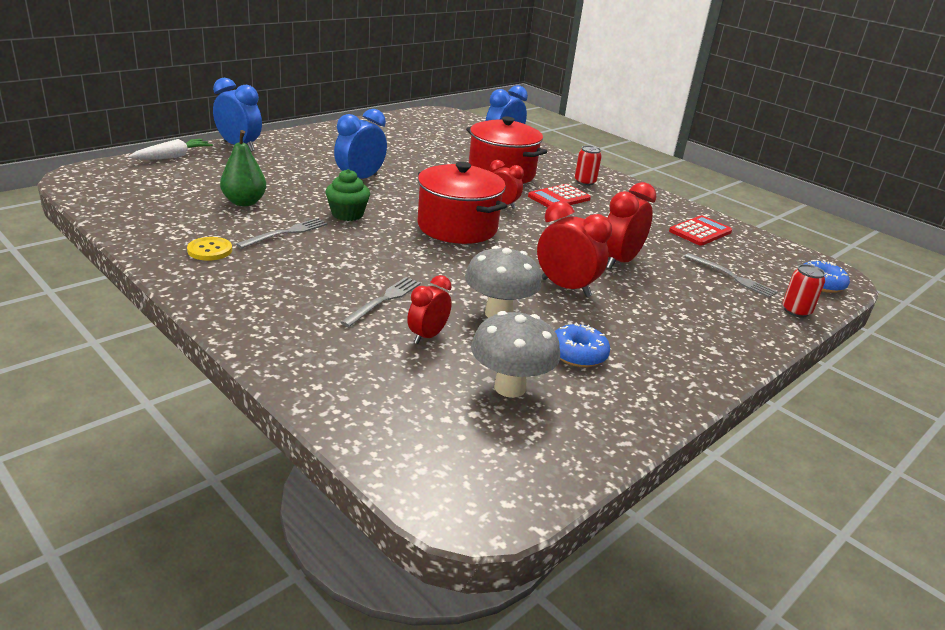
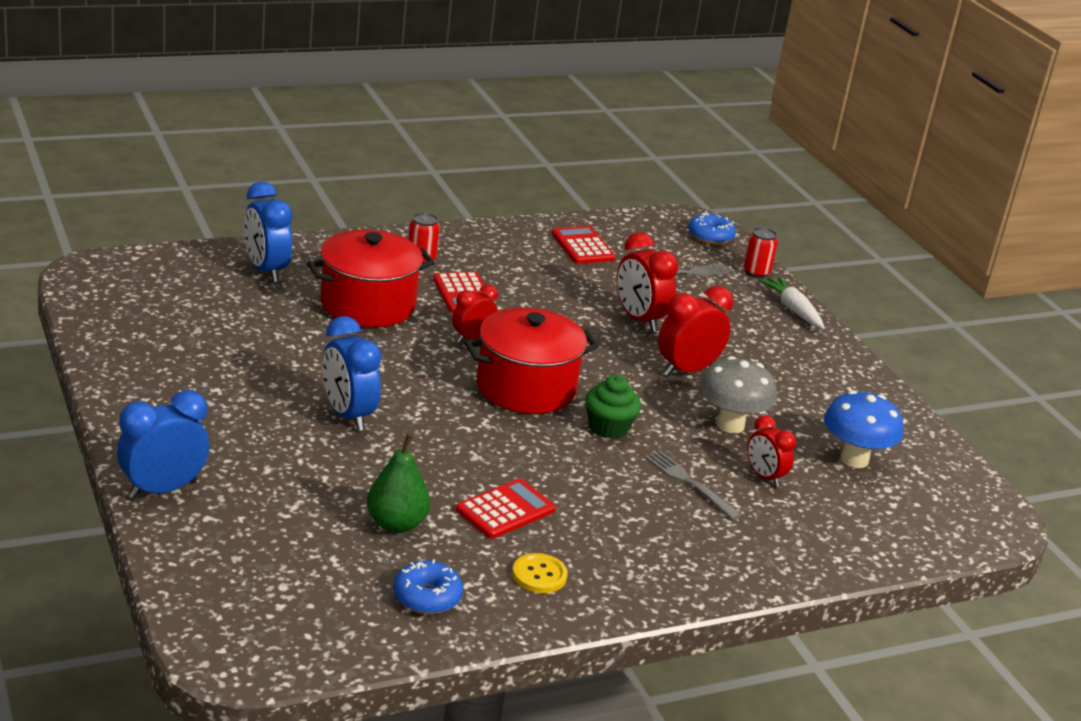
camera: 70 degrees left, 0 degrees up
(173, 157) = (183, 559): white carrot -> white carrot (792, 310)
(286, 233) = (505, 510): grey fork -> red calculator
(347, 214) = (464, 453): green cupcake -> green cupcake (608, 427)
(509, 387) = (854, 459): grey mushroom -> blue mushroom
(578, 354) = (808, 408): blue donut -> blue donut (427, 597)

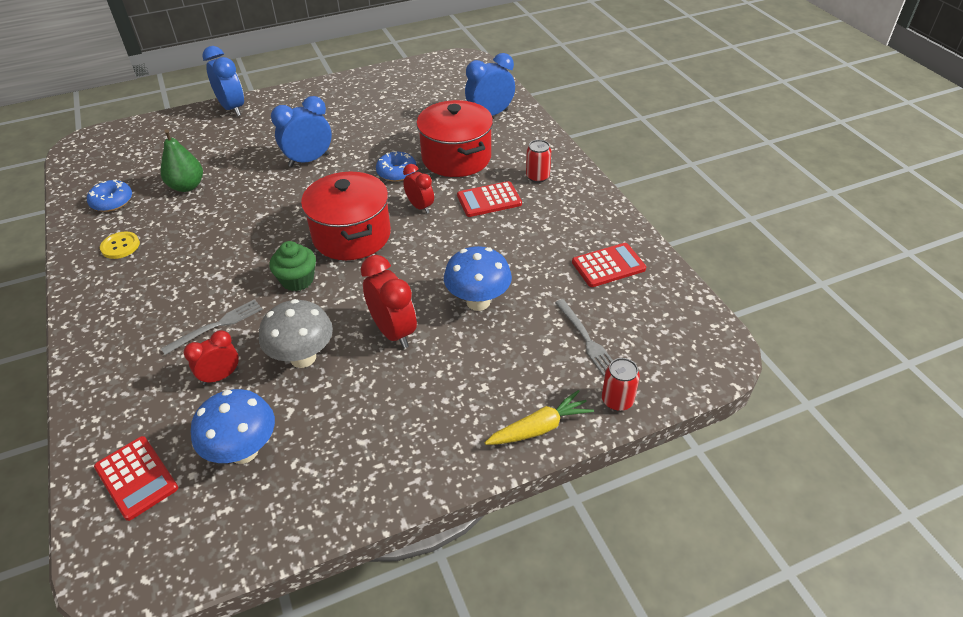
camera: 95 degrees right, 15 degrees up
(505, 510) = (195, 230): red calculator -> red calculator (136, 478)
(639, 320) = (478, 302): red clock -> blue mushroom
(710, 236) = (685, 364): blue donut -> blue donut (396, 172)
(792, 310) = (539, 428): white carrot -> yellow carrot

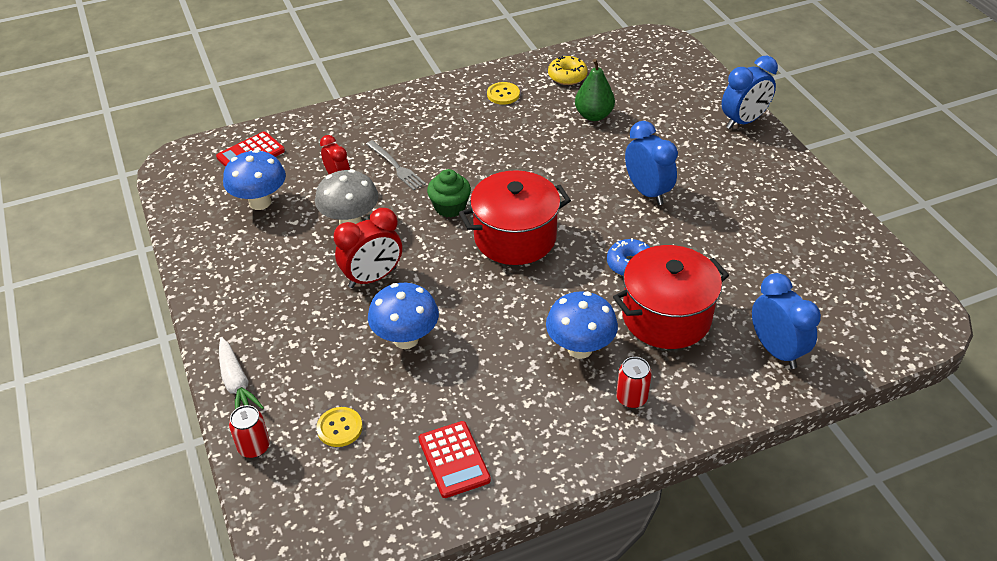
camera: 90 degrees right, 0 degrees up
(112, 202) = (567, 76): blue donut -> yellow donut
(420, 207) = (564, 287): red clock -> none
(489, 200) = (580, 348): red calculator -> blue mushroom
(539, 428) = (236, 383): yellow carrot -> white carrot
(586, 339) = (339, 428): grey fork -> yellow button

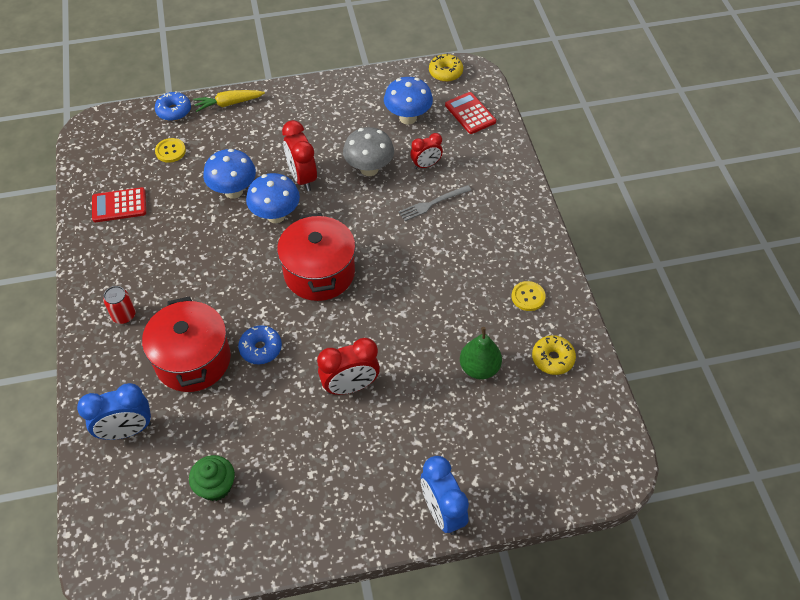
camera: 100 degrees right, 10 degrees up
(177, 181) = (445, 72): none -> yellow donut
(236, 383) = (229, 104): white carrot -> yellow carrot
(254, 447) = (174, 111): red can -> blue donut
(450, 207) = (370, 234): green cupcake -> green cupcake (215, 486)
(580, 348) = (183, 293): blue mushroom -> blue mushroom (276, 215)
(647, 192) = (350, 386): blue clock -> red clock

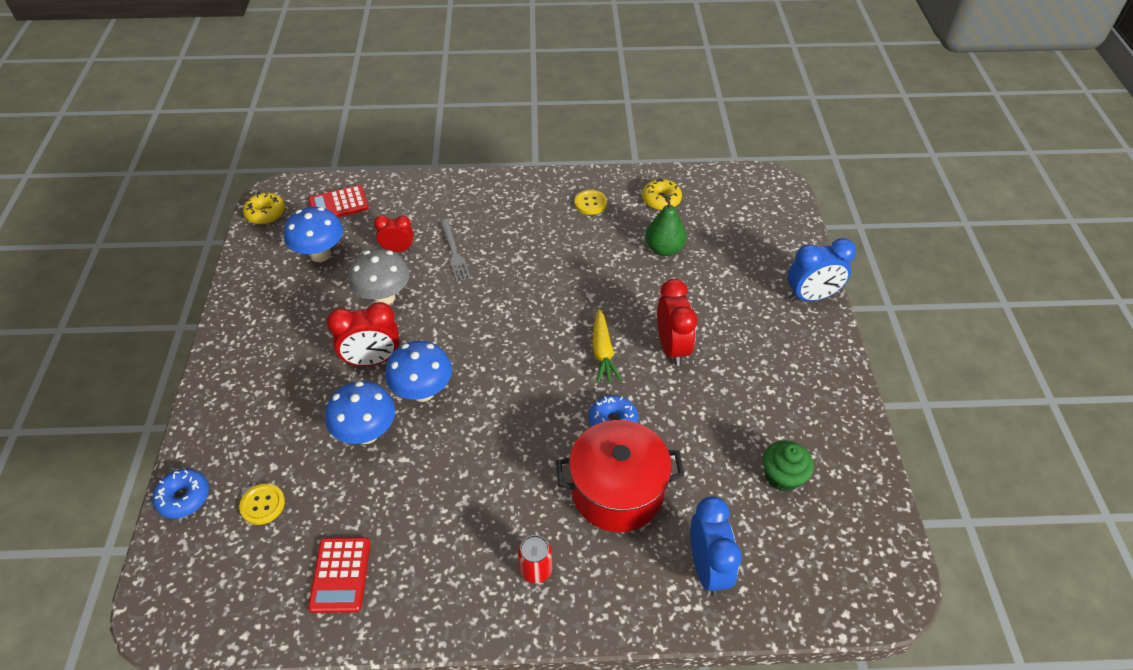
camera: 80 degrees left, 5 degrees down
(229, 104) = (205, 429): yellow carrot -> yellow carrot (603, 352)
(319, 272) = (520, 358): red pot -> none
(426, 165) = (398, 249): red clock -> red clock turned 75 degrees counterclockwise

